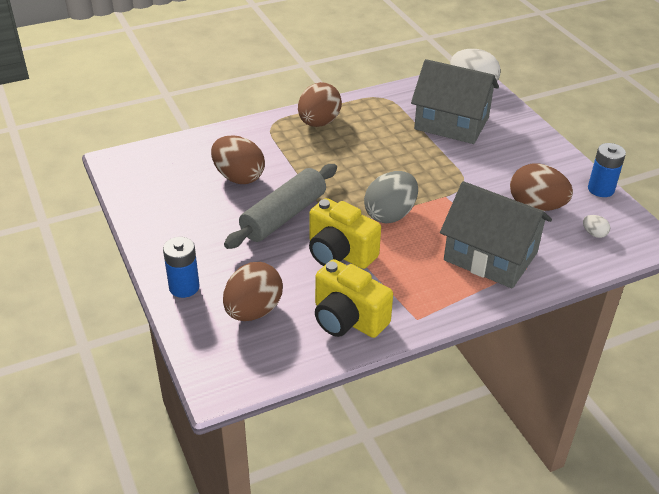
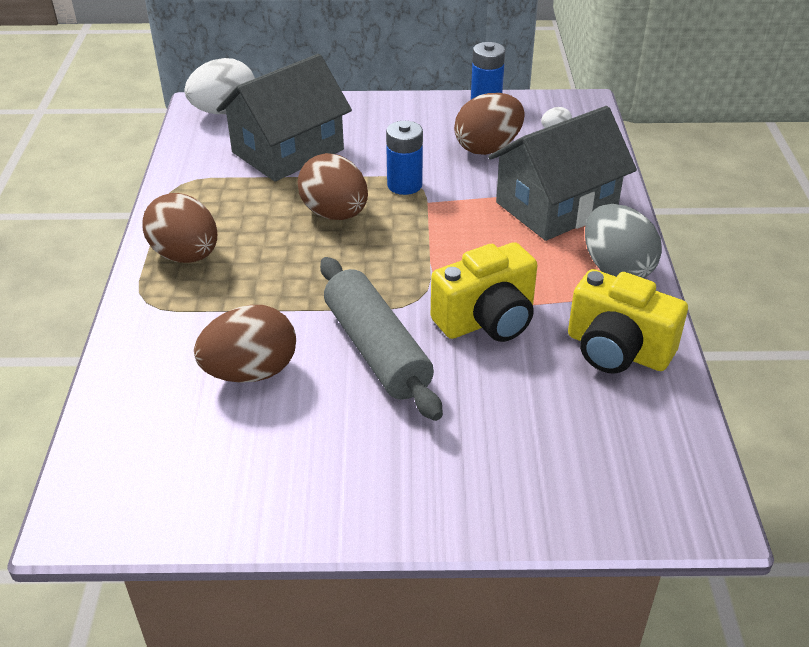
camera: 65 degrees left, 0 degrees up
(184, 287) = (478, 502): blue battery -> blue battery (404, 185)
(253, 311) = (565, 436): brown egg -> brown egg (335, 214)
(348, 319) = (617, 350): yellow camera -> yellow camera turned 60 degrees clockwise
(390, 214) = (435, 254): grey egg -> grey egg (616, 268)

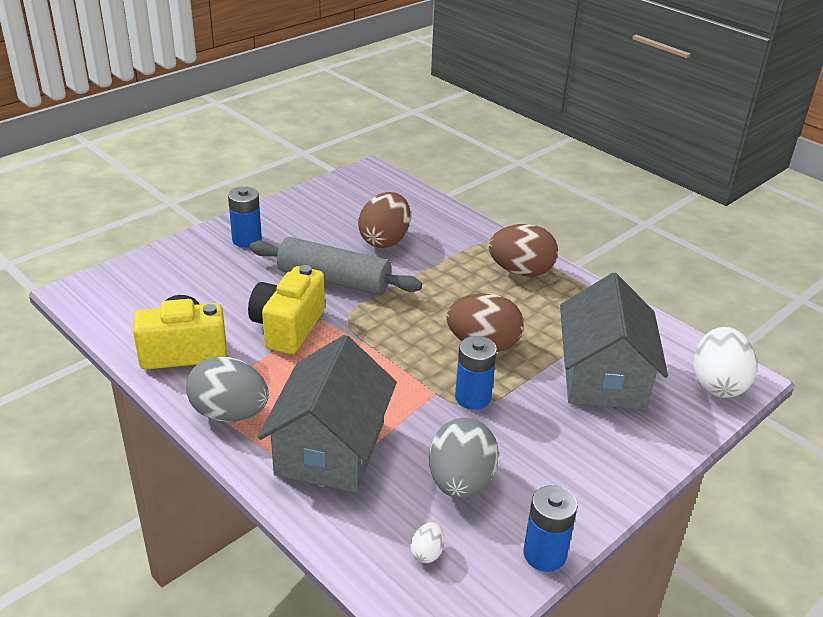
camera: 135 degrees right, 5 degrees down
(410, 477) = (247, 240): none -> blue battery
(488, 148) = (460, 482): brown egg -> grey egg

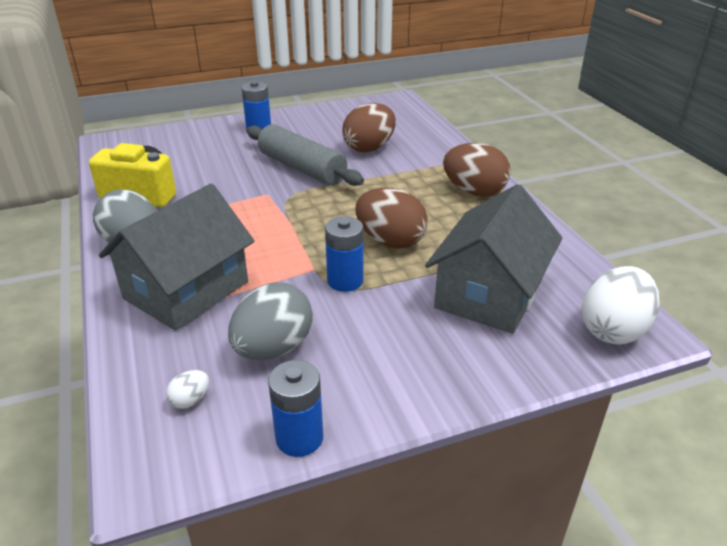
camera: 25 degrees right, 0 degrees up
(288, 328) = (234, 194): yellow camera -> none

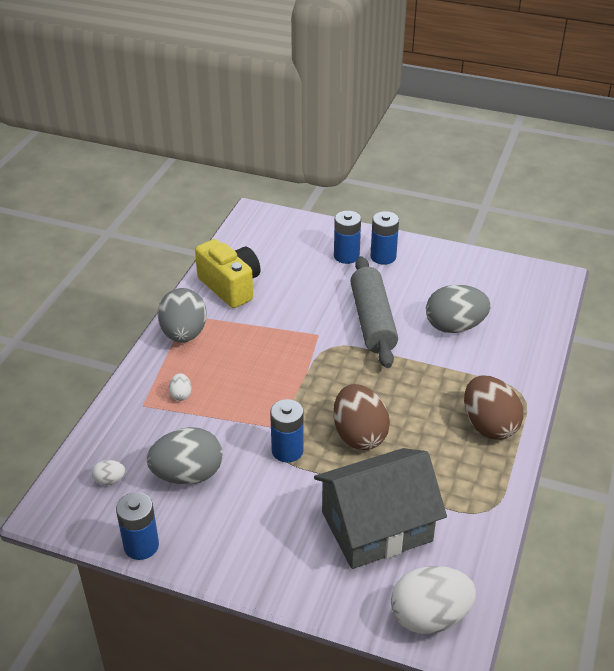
camera: 40 degrees right, 5 degrees up
(186, 290) = (181, 395): grey house -> white egg
(227, 139) = (346, 256): none -> blue battery
(369, 148) = (454, 326): brown egg -> grey egg

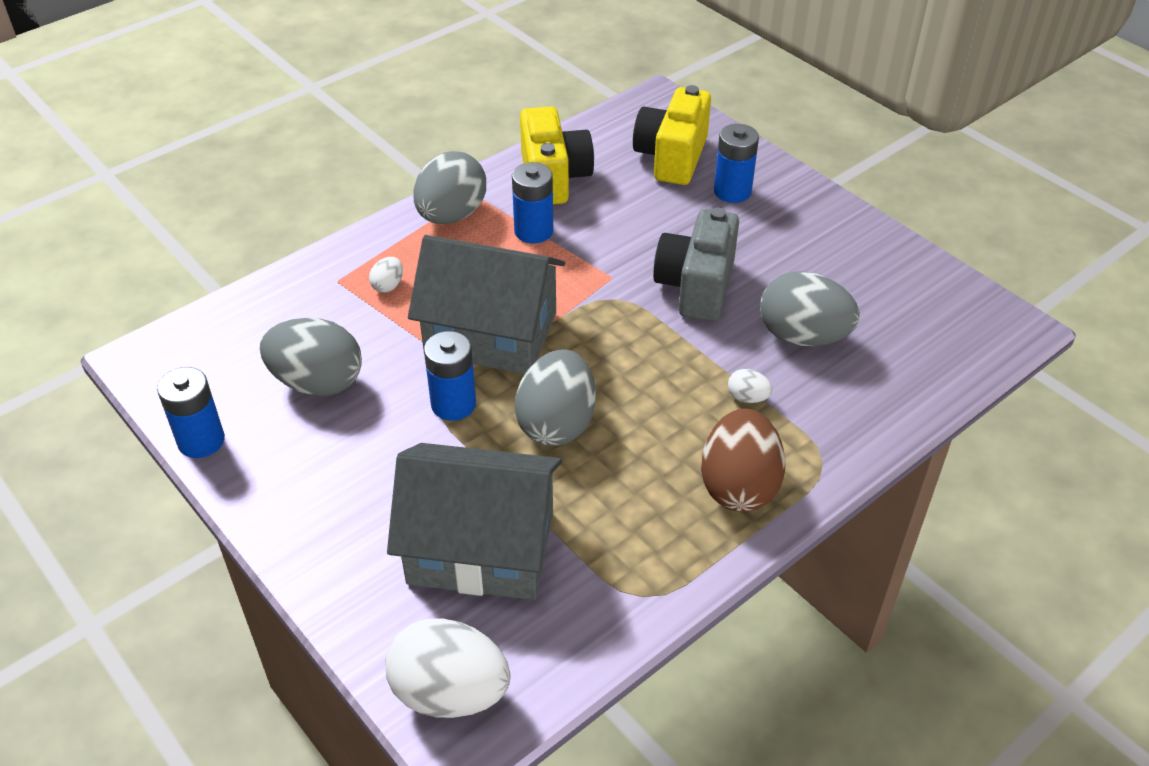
camera: 30 degrees right, 5 degrees up
(110, 480) = (231, 351): white egg -> white egg (747, 398)
(273, 398) = (491, 333): none -> grey house
(293, 247) = (672, 157): none -> yellow camera
(359, 435) = (556, 423): brown egg -> grey egg
(372, 321) = (696, 286): grey rolling pin -> grey camera
(383, 257) = (781, 209): blue battery -> blue battery (533, 231)

